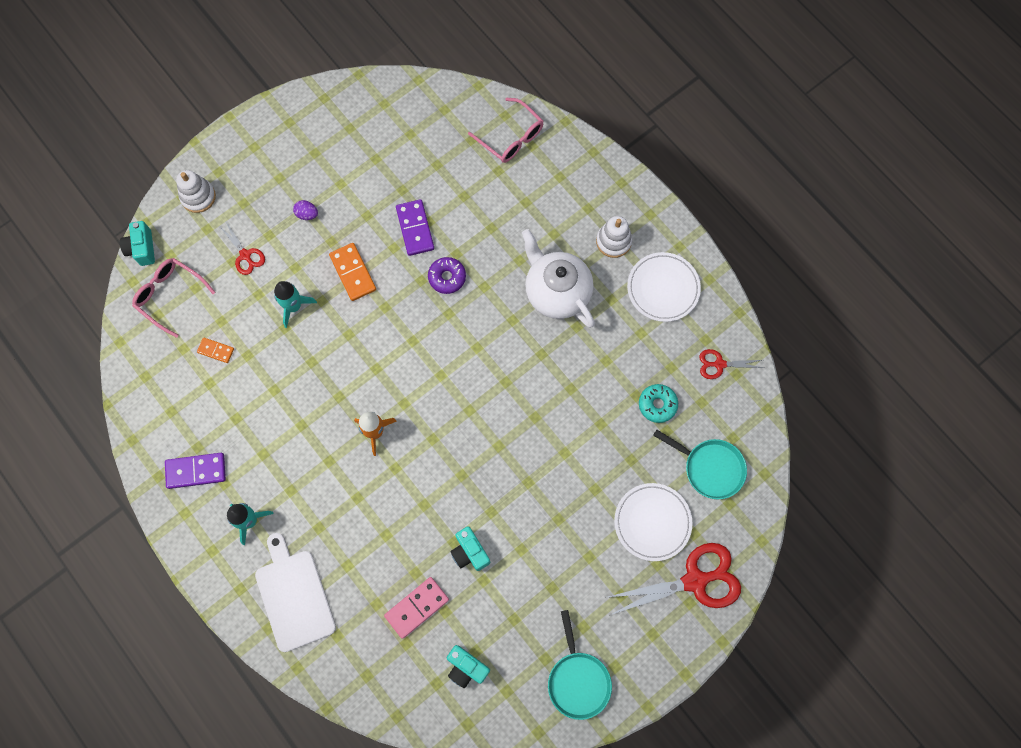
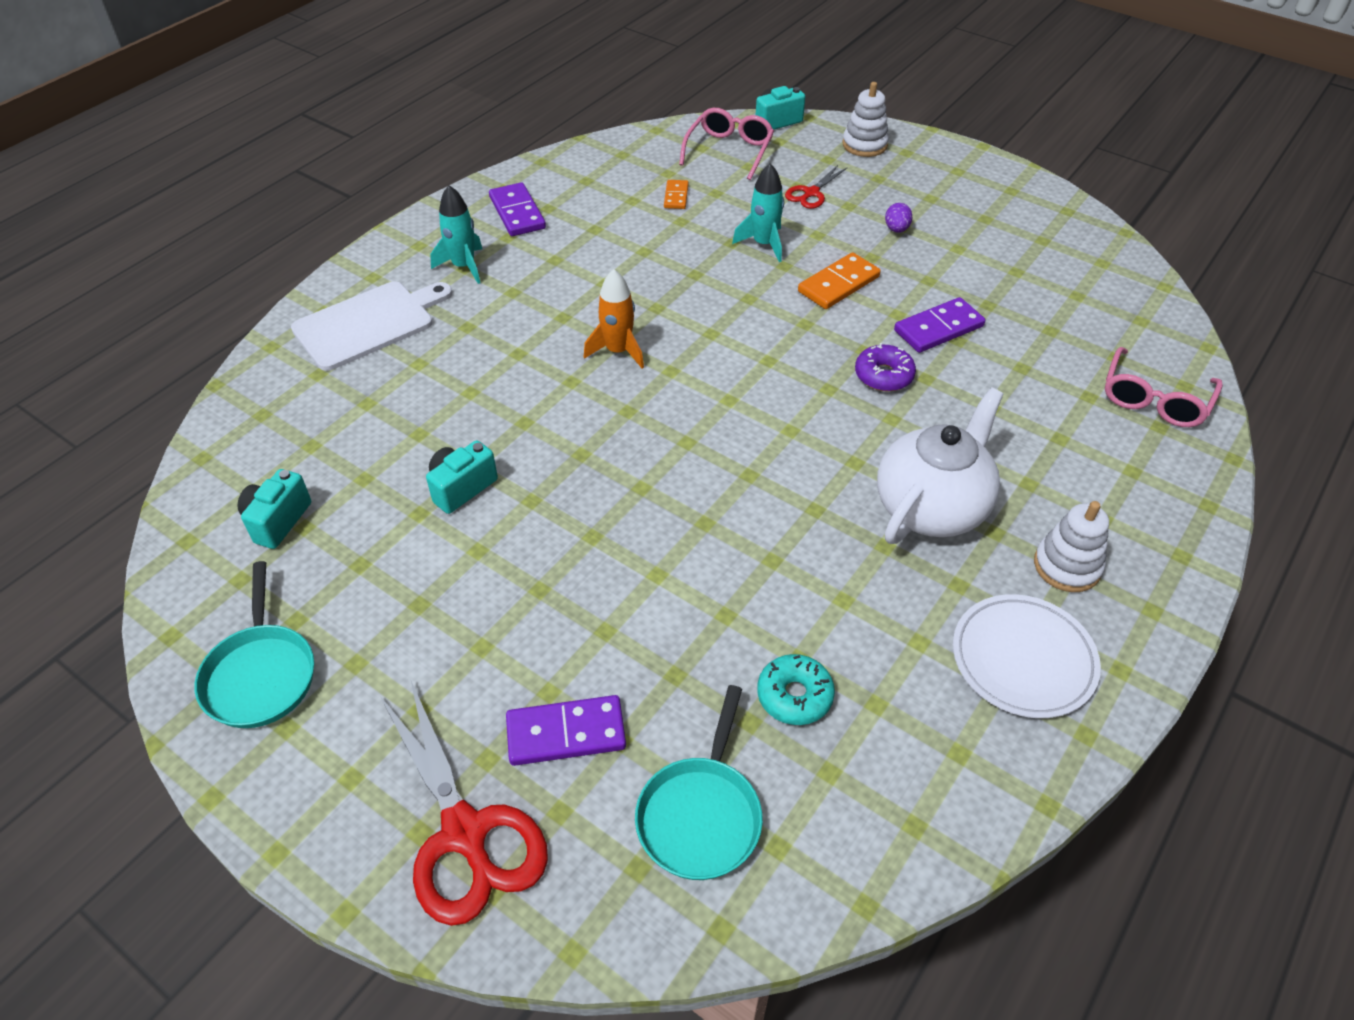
camera: 75 degrees right, 25 degrees down
(417, 607) = (366, 446): pink domino -> none
(578, 680) = (260, 674): turquoise pan -> turquoise pan turned 75 degrees counterclockwise
(652, 522) = (566, 733): white plate -> purple domino
(719, 364) = (921, 789): red scissors -> none

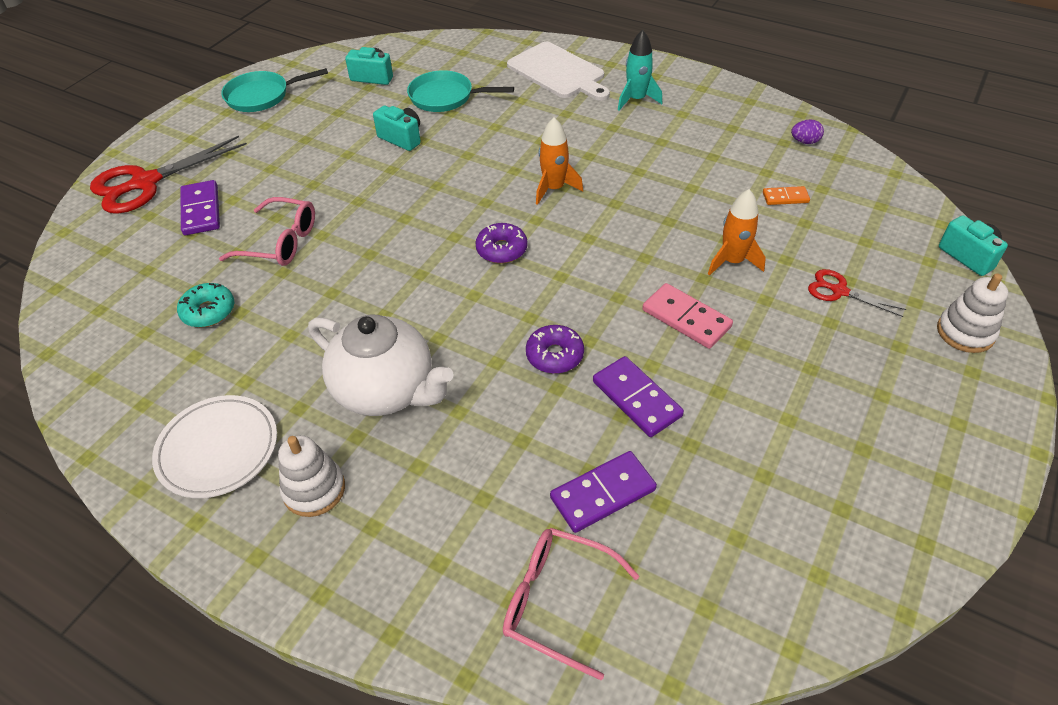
camera: 85 degrees right, 0 degrees up
(517, 213) = (717, 113): purple domino -> purple domino (602, 493)
(701, 814) = (131, 273): turquoise pan -> turquoise pan (445, 97)
(718, 402) = (501, 249): none -> purple donut
(729, 151) = (886, 225): pink glasses -> pink glasses (280, 242)
(764, 244) = (732, 261): turquoise rocket -> orange rocket
(838, 284) = (686, 318): orange domino -> pink domino
(896, 229) = (802, 363): purple egg -> purple egg (805, 141)

